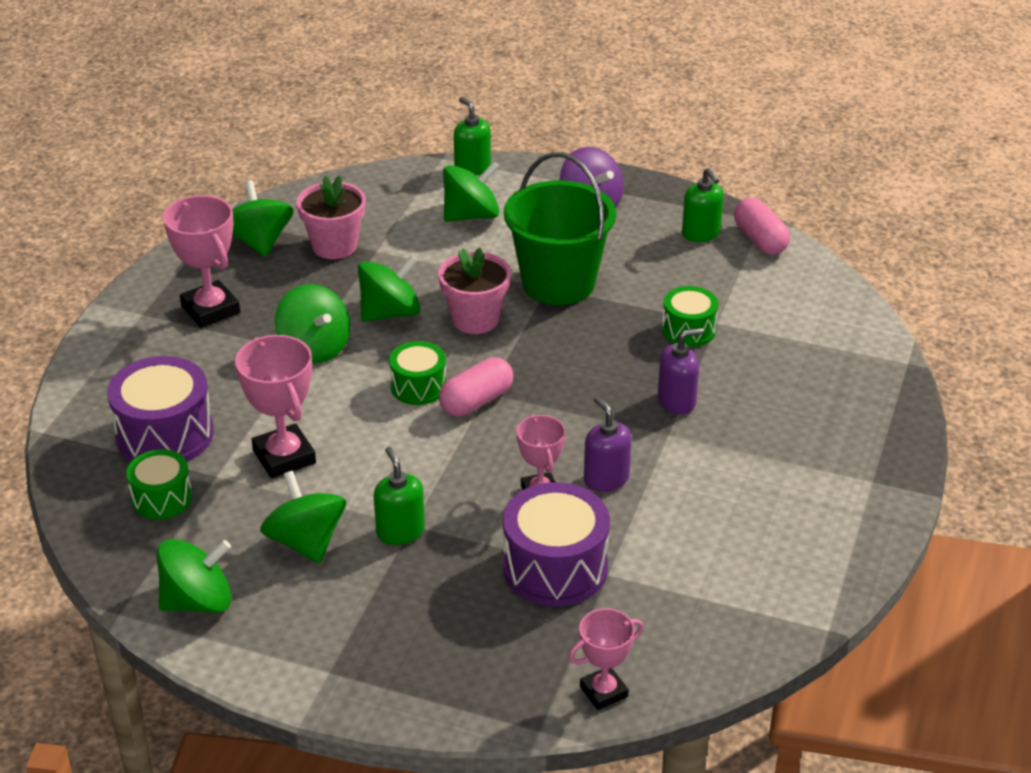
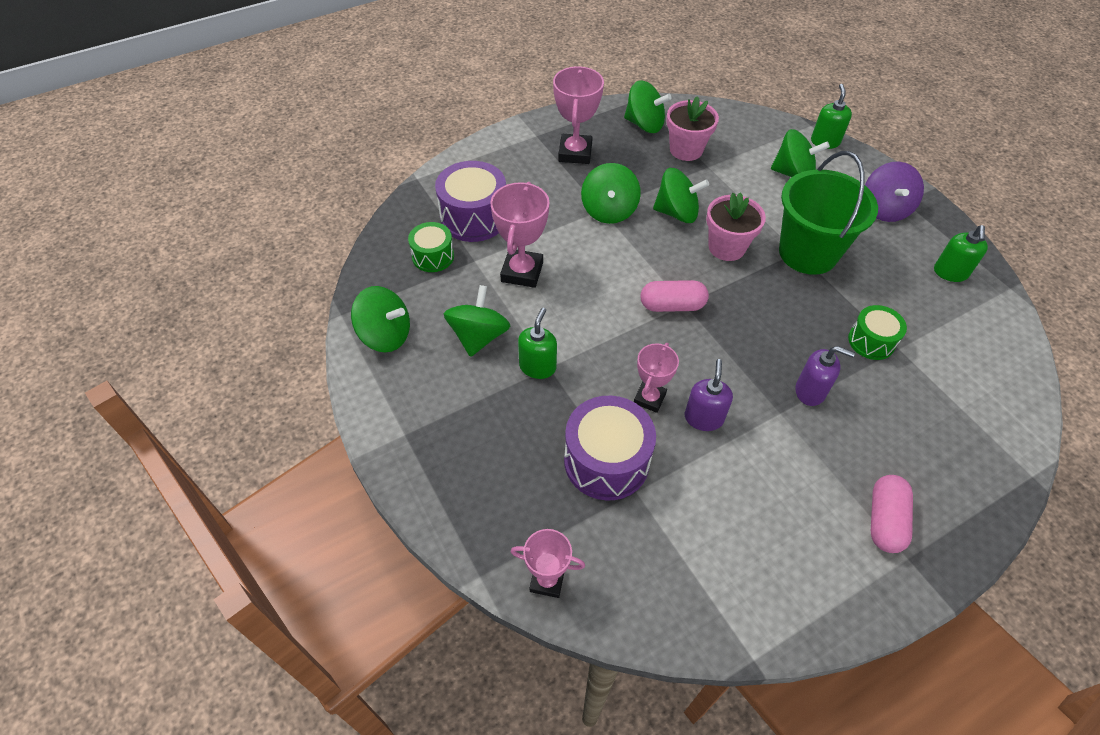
camera: 40 degrees right, 15 degrees up
(259, 242) = (644, 124): green spinning top -> green spinning top turned 90 degrees clockwise
(418, 386) = (645, 273): green drum -> none
(760, 240) = (994, 302): pink capsule -> pink capsule (884, 520)

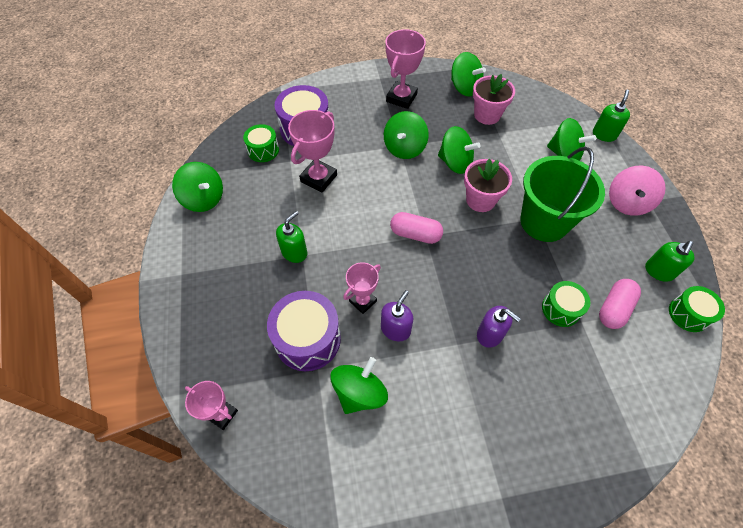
camera: 20 degrees right, 5 degrees up
(478, 336) = (265, 218): green spinning top -> green spinning top (359, 392)
(884, 209) = (627, 202): purple spinning top -> pink spinning top
(884, 520) = (498, 460): pink capsule -> pink capsule (614, 308)
(999, 308) = (688, 314): none -> green drum

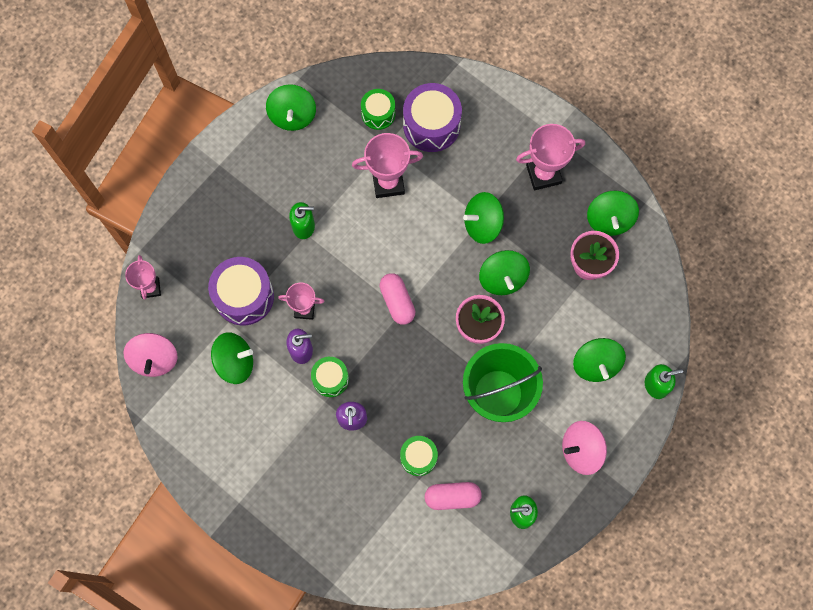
camera: 50 degrees right, 15 degrees up
(291, 466) = (155, 359): none -> pink spinning top
(688, 314) = (495, 556): green drum -> green drum (330, 379)

